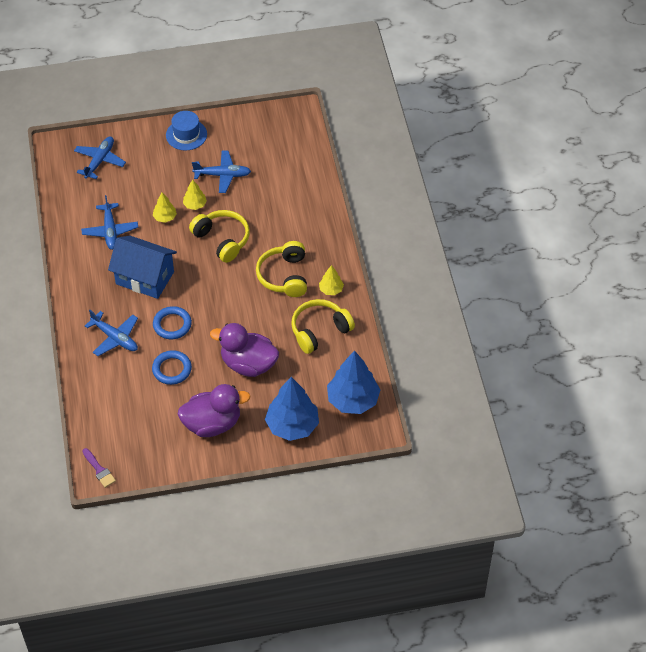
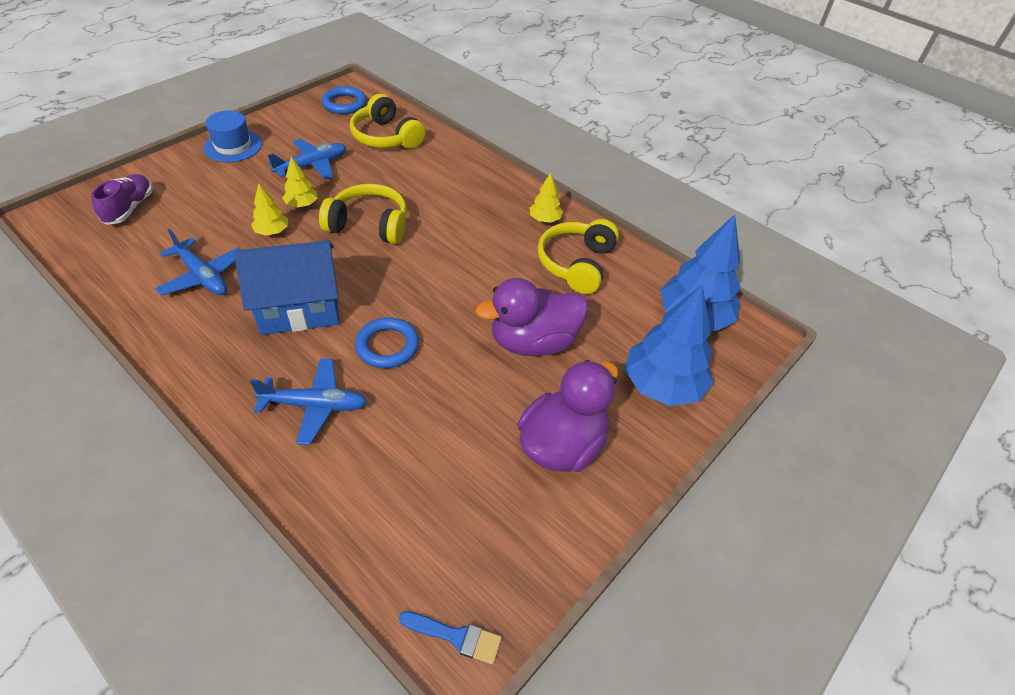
camera: 40 degrees left, 5 degrees down
(99, 470) = (456, 636): purple brush -> blue brush
(100, 161) = (129, 208): blue plane -> purple shoe
(172, 369) = (437, 403): blue ring -> blue ring (344, 104)
(284, 276) = (479, 229): yellow headphones -> yellow headphones (386, 137)

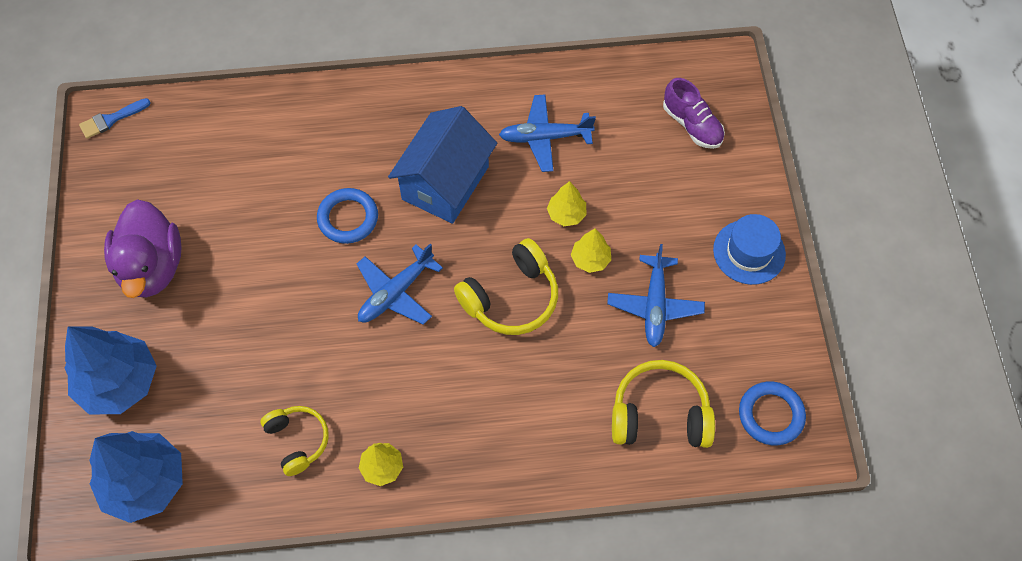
camera: 135 degrees right, 15 degrees up
(315, 405) = (336, 141): blue plane -> blue plane (395, 293)
(533, 342) = (251, 324): purple duck -> none
(576, 264) = (297, 441): yellow headphones -> yellow headphones, size x0.65

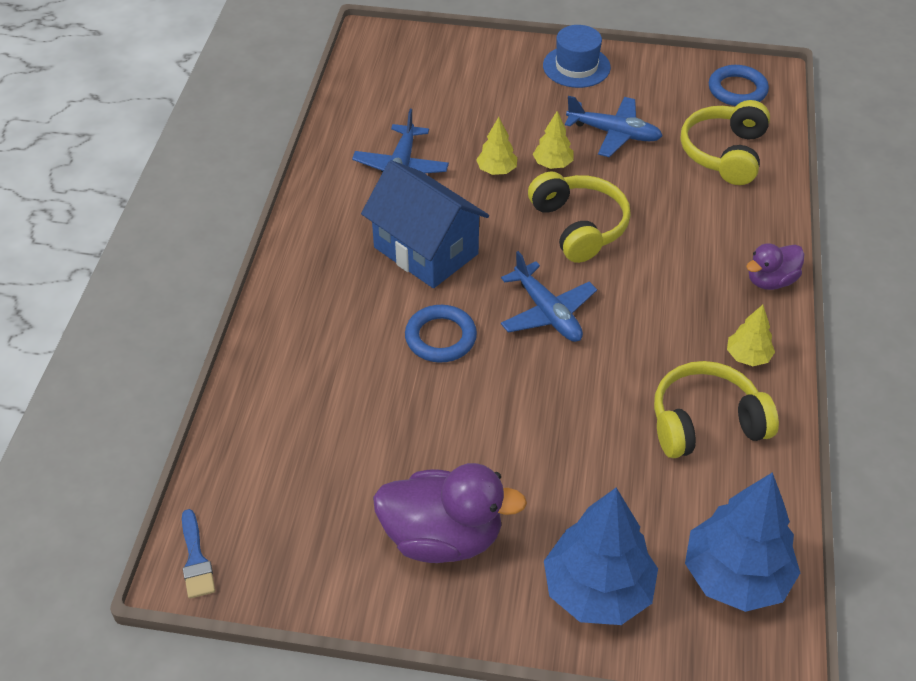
camera: 75 degrees left, 15 degrees down
(297, 441) = (706, 423): yellow headphones -> yellow headphones, size x1.53
(485, 478) = (770, 281): none -> purple duck
(692, 125) = (429, 70): purple shoe -> none

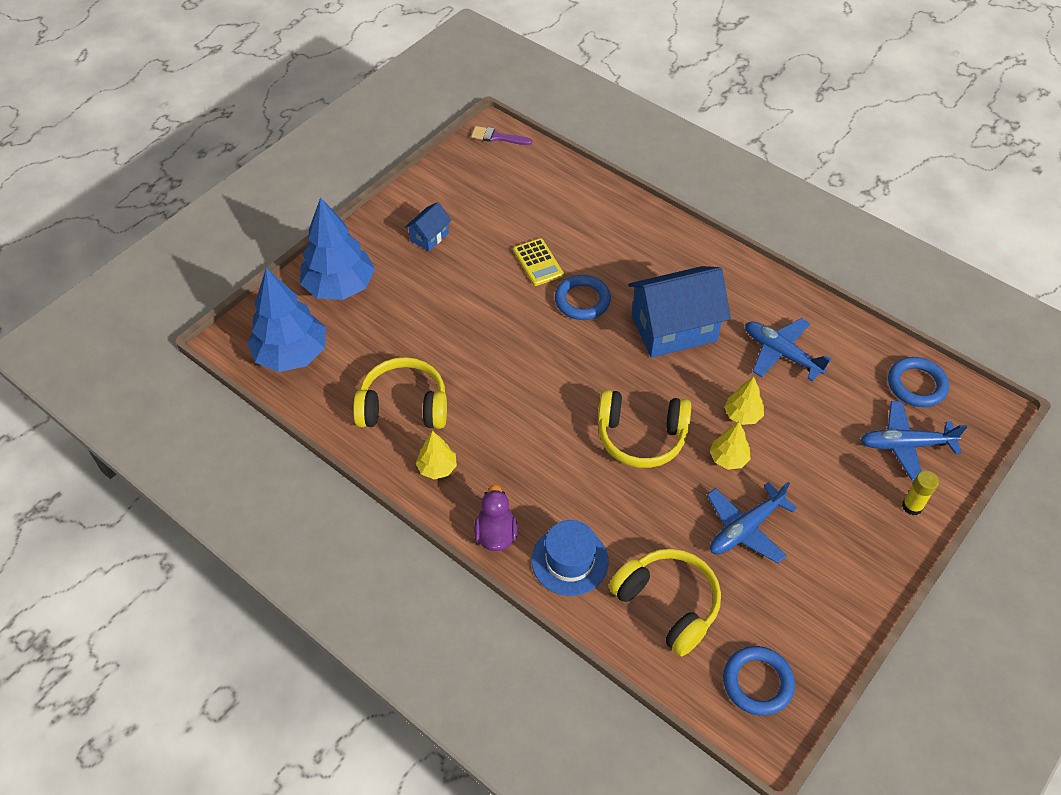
camera: 120 degrees right, 5 degrees up
(196, 559) = (497, 137): blue brush -> purple brush
(374, 80) = (916, 385): none -> blue ring
(410, 402) = (538, 262): none -> yellow calculator
(443, 537) = (429, 237): purple duck -> blue house
(508, 55) = (912, 506): none -> yellow glue stick
(547, 313) = (563, 370): blue plane -> blue plane (905, 445)
(576, 66) = (866, 555): blue hat -> blue hat (569, 560)
(706, 423) = (403, 406): yellow headphones -> yellow headphones turned 105 degrees counterclockwise

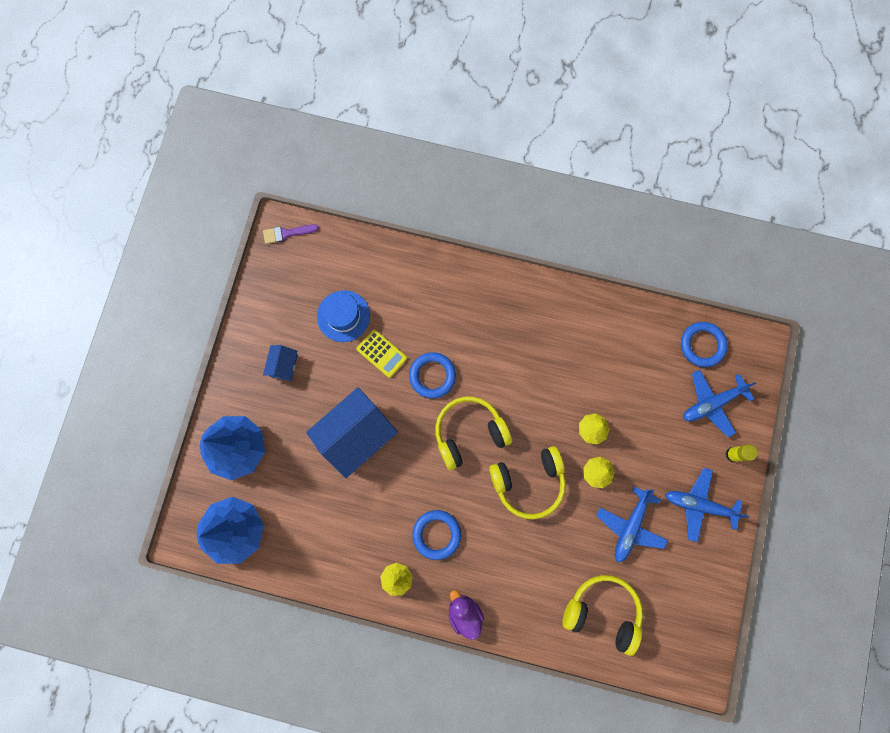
camera: 25 degrees left, 25 degrees up
(403, 406) = (346, 536): yellow headphones -> yellow headphones (469, 433)
(569, 560) = (524, 609): blue hat -> blue hat (343, 316)
(674, 328) = (512, 372): blue house -> blue house (356, 435)
(757, 682) = (682, 641): blue ring -> blue ring (436, 534)
(781, 353) = (598, 359): blue plane -> blue plane (698, 504)

